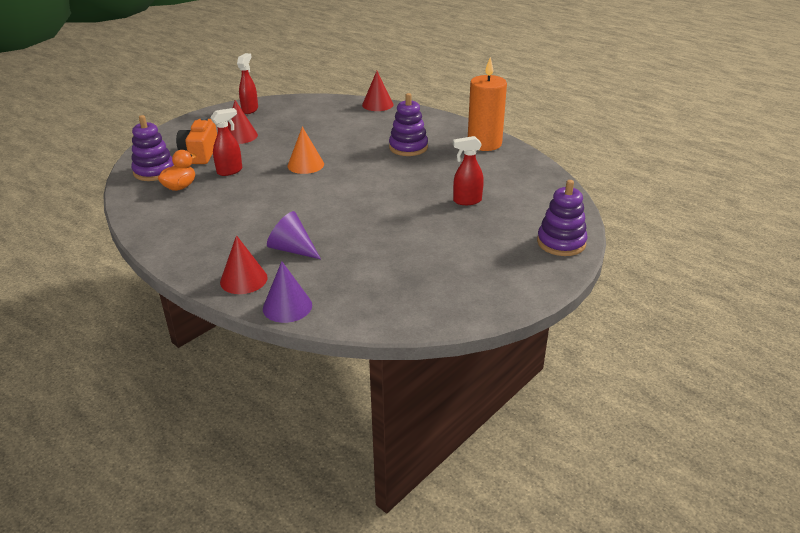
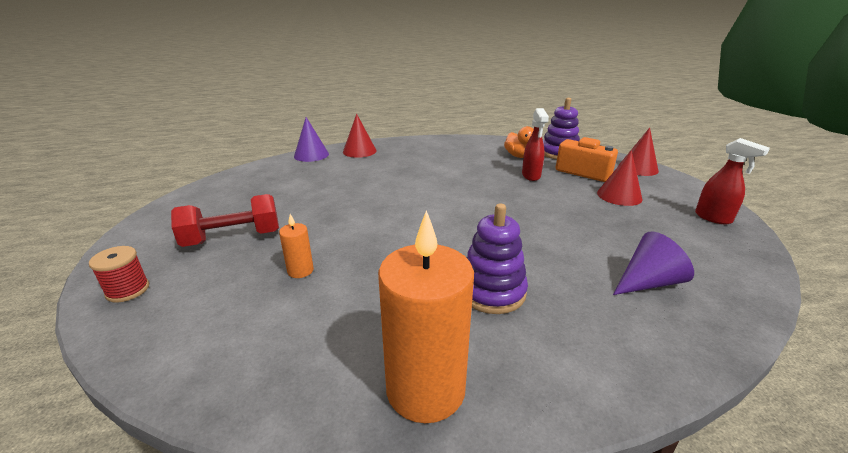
camera: 125 degrees right, 5 degrees down
(292, 249) = (368, 169): purple cone -> purple cone (648, 282)
(305, 165) = (509, 209): orange cone -> none
(377, 104) = (714, 336): red cone -> red cone (638, 168)
(466, 201) = (300, 271): red spray bottle -> orange candle
(475, 244) = (233, 238): none -> red dumbbell
(561, 243) = (128, 290): purple stacking toy -> red spool

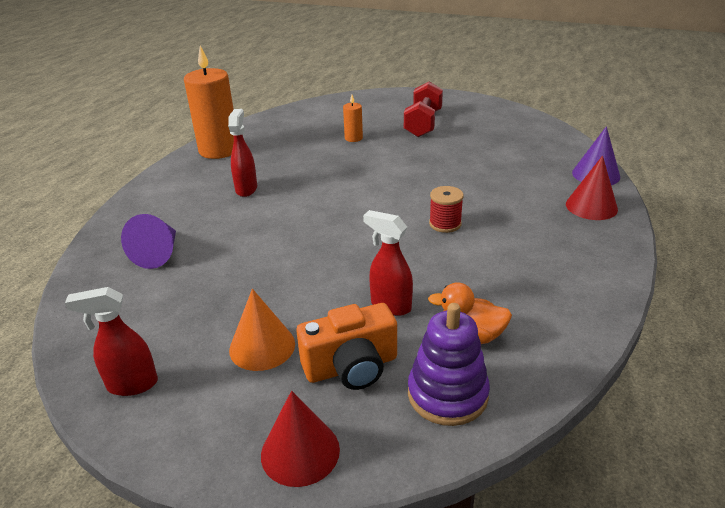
camera: 125 degrees right, 5 degrees up
(128, 290) = (392, 98): red spool -> red spool (445, 224)
(491, 291) = (246, 189): purple stacking toy -> red spray bottle
(619, 196) = (262, 346): red cone -> orange cone

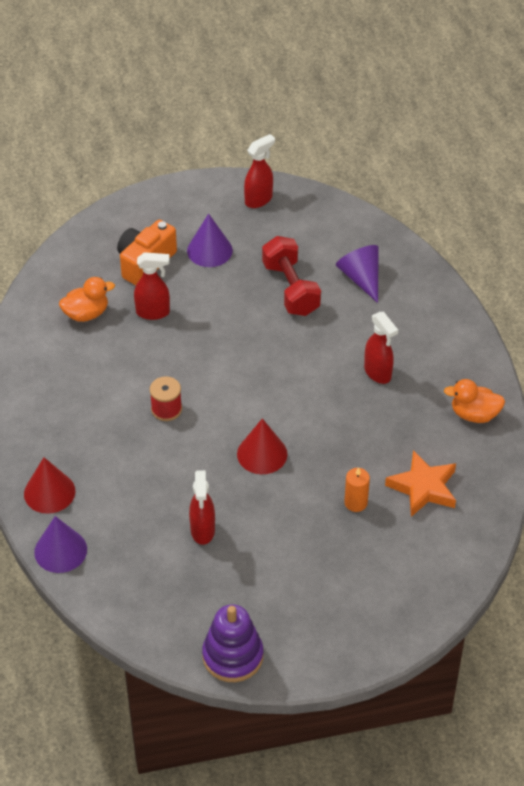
camera: 145 degrees right, 15 degrees up
(219, 150) = (474, 414): orange candle -> orange duck
(262, 346) = (209, 250): orange cone -> purple cone
(300, 452) = (135, 212): red cone -> red cone (262, 454)
(302, 132) = (423, 488): none -> orange star
(423, 124) = (301, 572): red dumbbell -> red dumbbell (290, 289)
(447, 394) = (79, 272): purple stacking toy -> purple stacking toy (233, 656)
(474, 155) = (202, 531): none -> red spray bottle

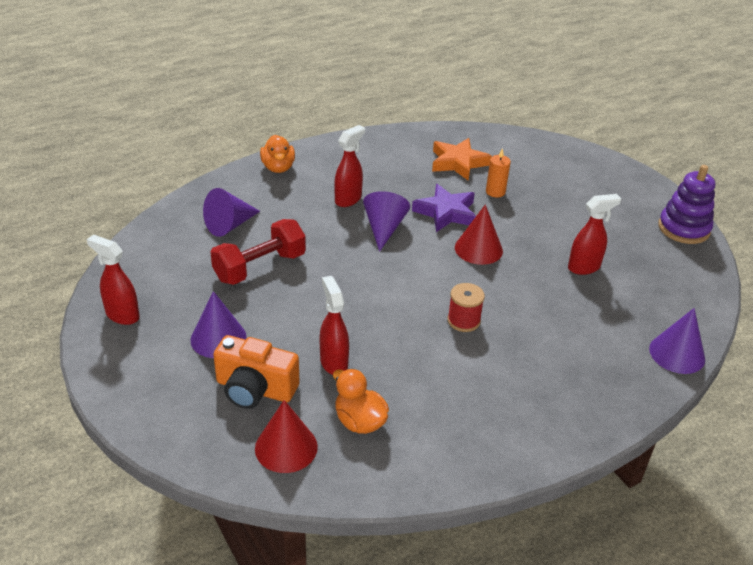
camera: 110 degrees left, 10 degrees down
(49, 492) = (620, 381): red cone -> red cone (286, 447)
(319, 389) = (384, 228): none -> purple cone
(331, 446) = (446, 212): none -> purple star
(474, 414) = (369, 148): orange duck -> orange duck (278, 167)

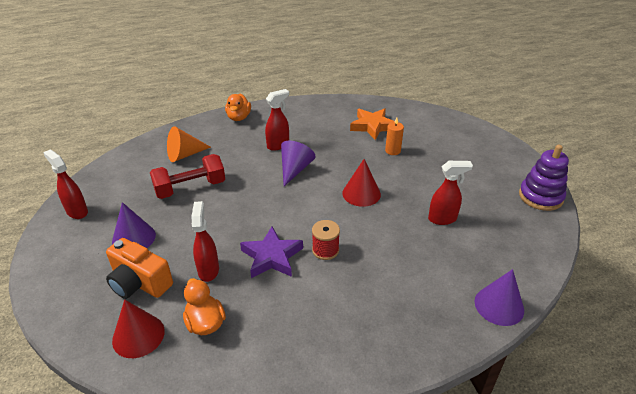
camera: 15 degrees right, 0 degrees up
(229, 225) = (185, 155): purple cone -> orange cone
(446, 212) = (347, 162): purple star -> purple star (271, 257)

